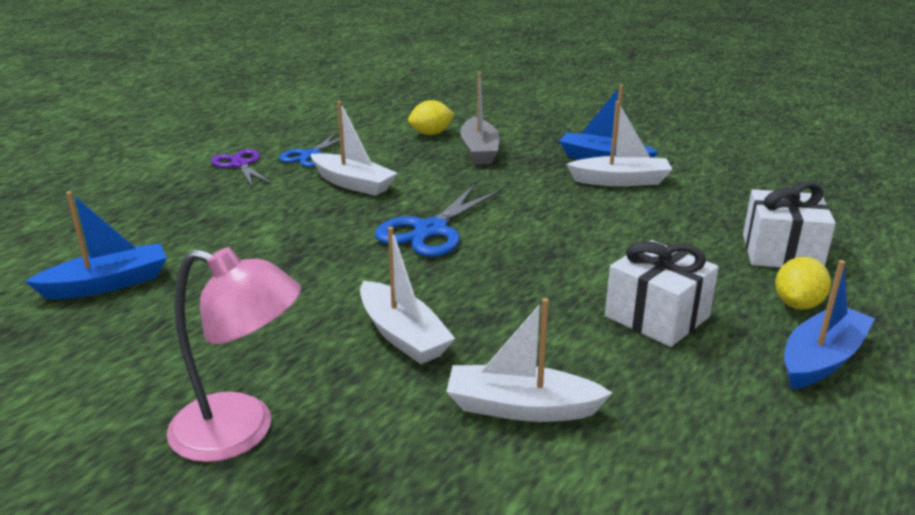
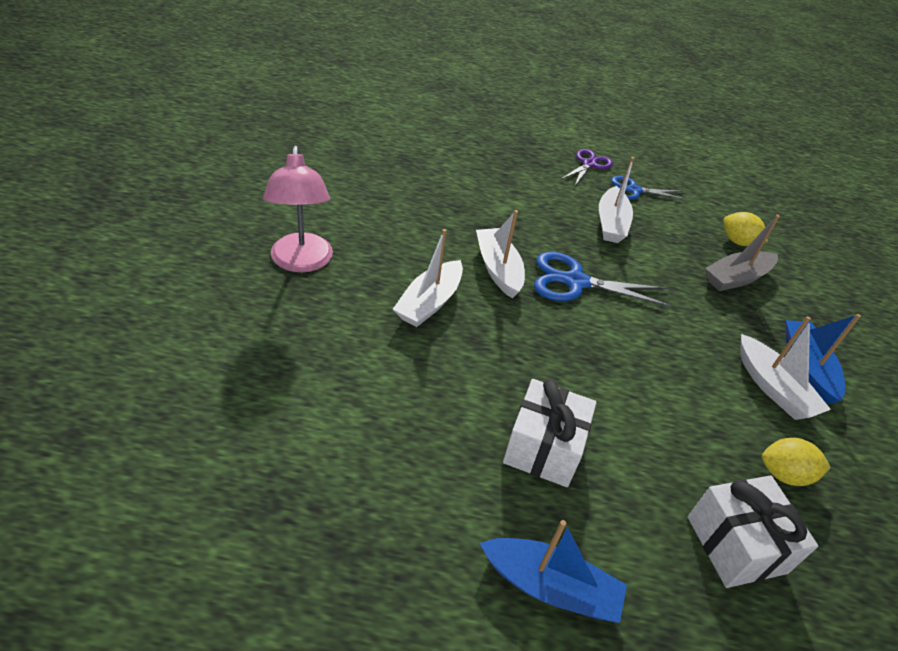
camera: 60 degrees right, 15 degrees up
(107, 284) = (409, 165): blue boat -> none
(521, 407) = (379, 382): white boat -> white boat (498, 269)
(797, 304) = (638, 563): yellow lemon -> yellow lemon (784, 474)

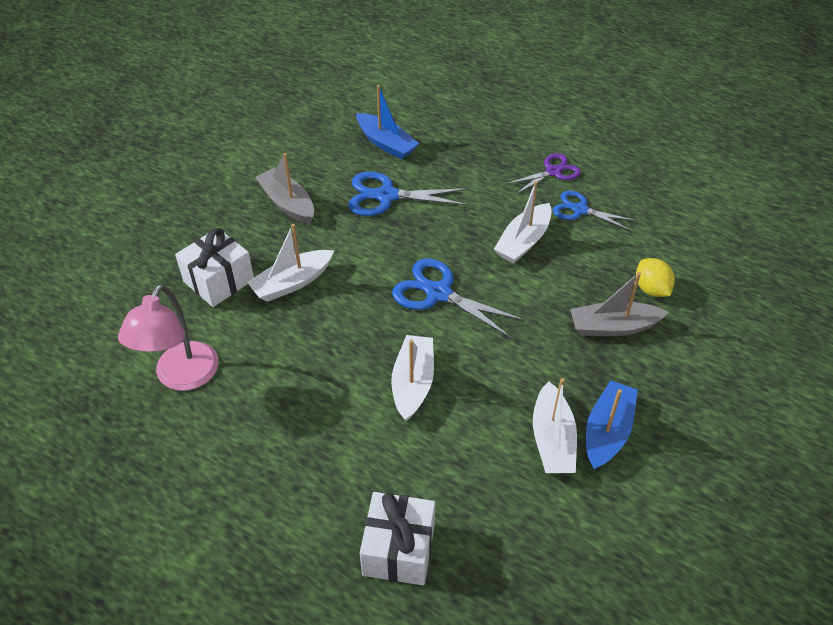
camera: 30 degrees right, 5 degrees up
(301, 262) = (212, 224): pink lamp -> pink lamp (181, 377)
(370, 228) = (287, 203): none -> grey boat
(463, 206) = (386, 196): none -> blue scissors
(498, 269) = (374, 265): white boat -> white boat (413, 383)
(543, 448) = (299, 427): white gift -> white gift (219, 281)
(550, 587) = (229, 525): blue boat -> blue boat (386, 143)
(784, 474) = (492, 513): yellow lemon -> none

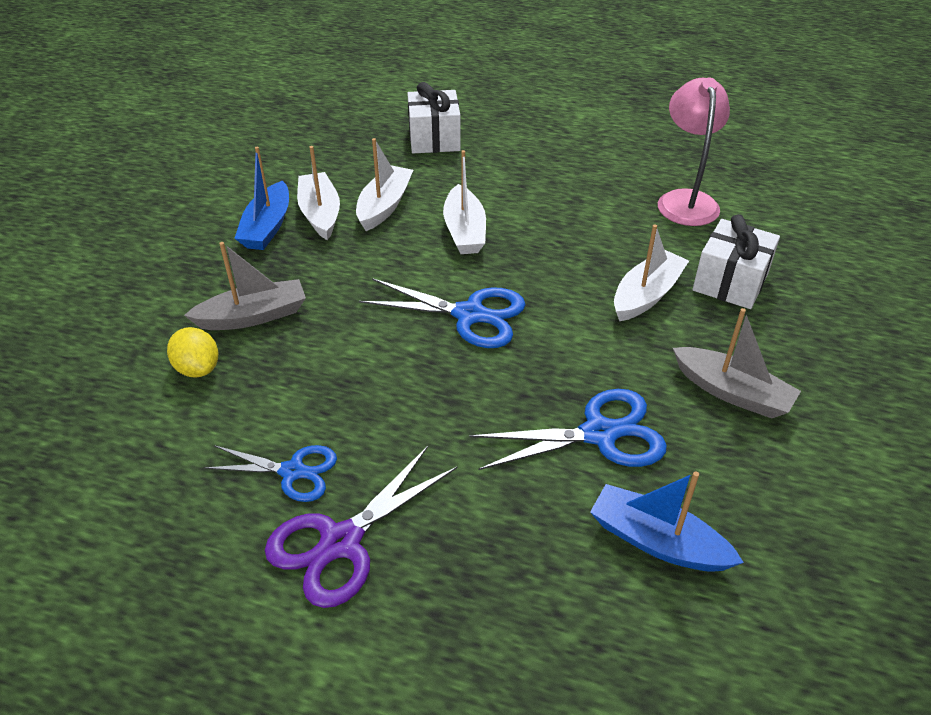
camera: 165 degrees right, 5 degrees down
(523, 241) = (375, 401): white boat -> white boat (384, 206)
(553, 172) = (341, 542): purple scissors -> purple scissors, size x1.52

